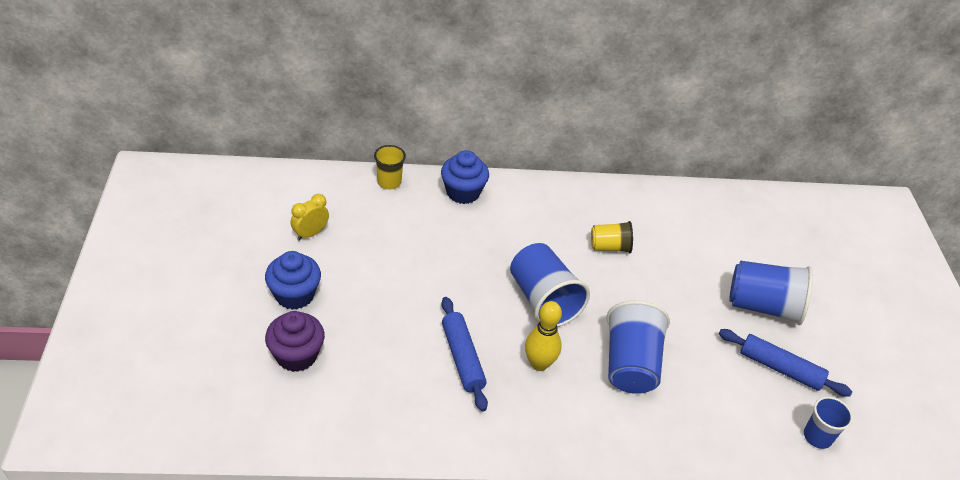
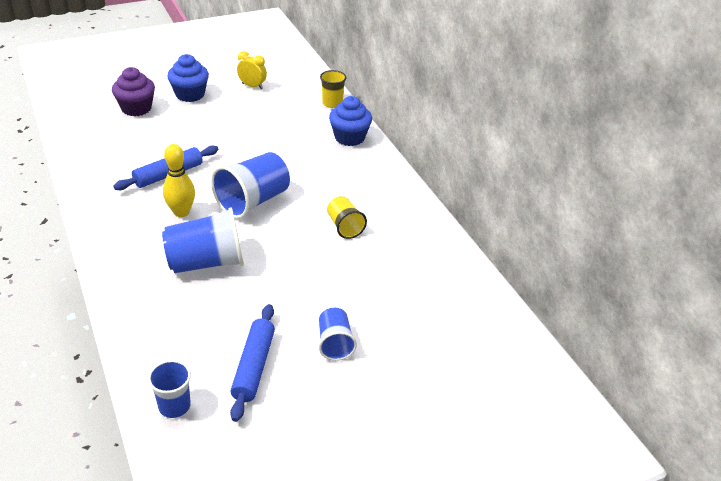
camera: 70 degrees right, 5 degrees down
(763, 306) = (335, 343): blue cup -> blue cup, size x0.57

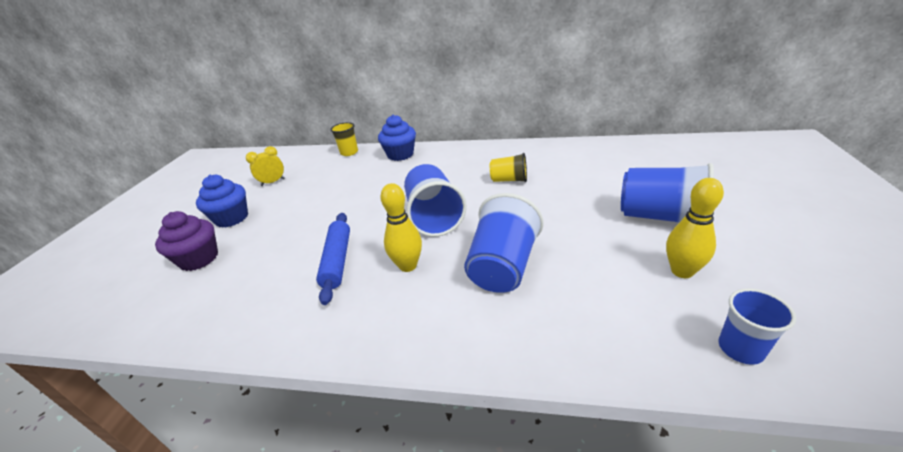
camera: 50 degrees left, 5 degrees down
(253, 366) = (682, 271): blue rolling pin -> yellow bowling pin
(335, 343) = (660, 217): blue cup -> blue cup, size x1.75

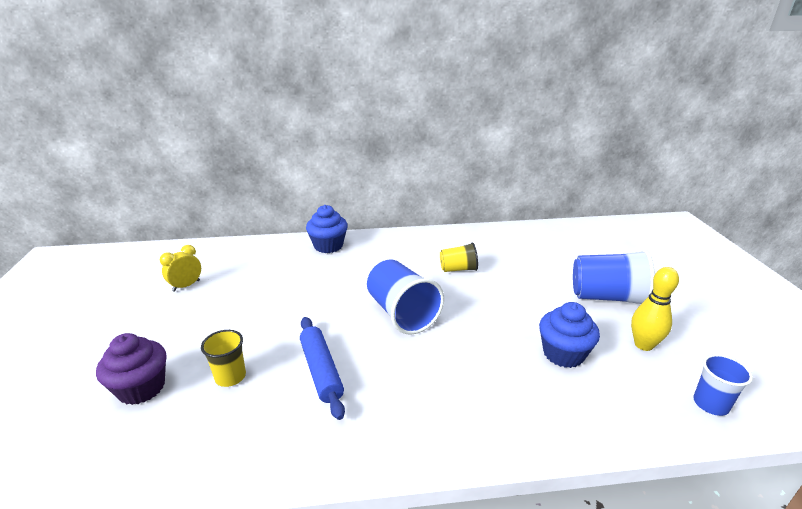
camera: 20 degrees left, 5 degrees down
(232, 218) = (156, 334): blue cupcake -> blue cupcake (563, 354)
(349, 152) = (265, 245): yellow cup -> yellow cup (230, 377)
(408, 266) = (401, 367): yellow bowling pin -> none
(503, 266) = (494, 357): blue cup -> none

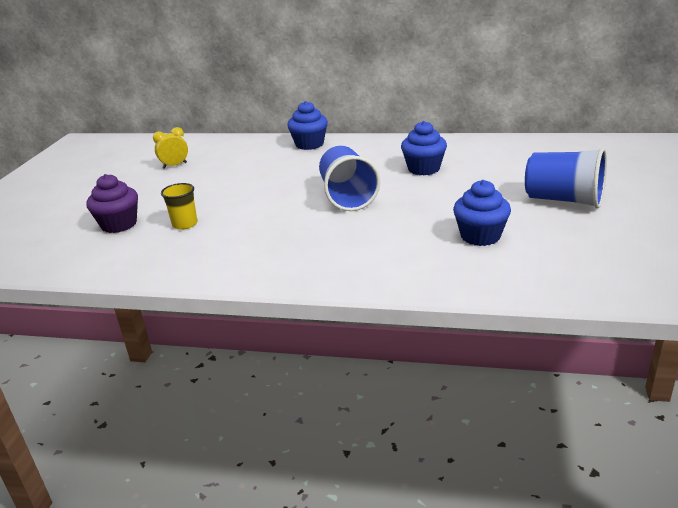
camera: 20 degrees right, 0 degrees up
(321, 370) = (256, 227): blue rolling pin -> none
(458, 269) = (423, 169): yellow cup -> blue cupcake
(643, 345) = (570, 237): yellow bowling pin -> none
(710, 404) = (599, 283): blue cup -> none

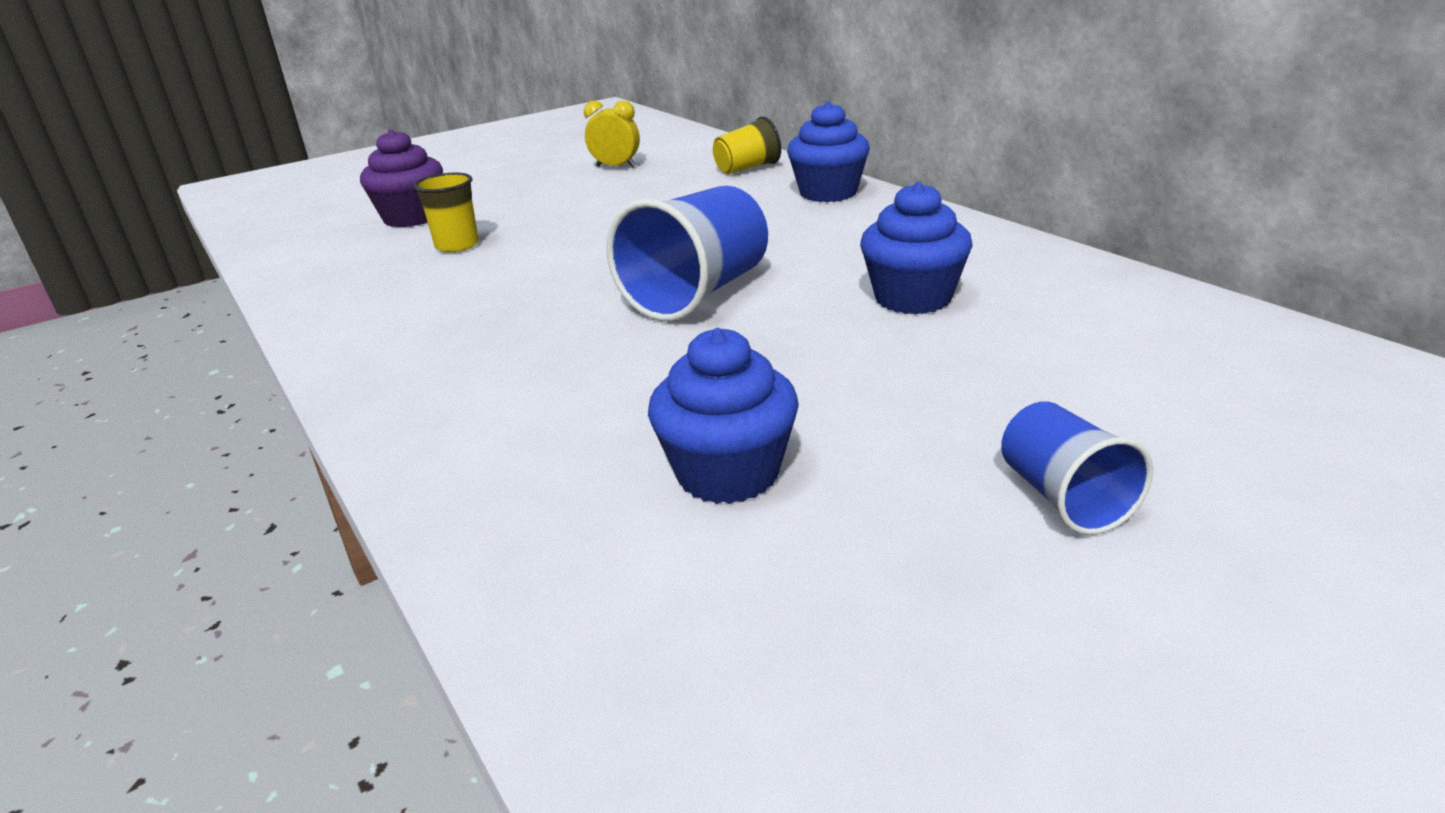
camera: 45 degrees right, 0 degrees up
(247, 146) = (747, 168): none -> yellow cup
(564, 200) = (1064, 498): blue cup -> blue cup, size x0.57

